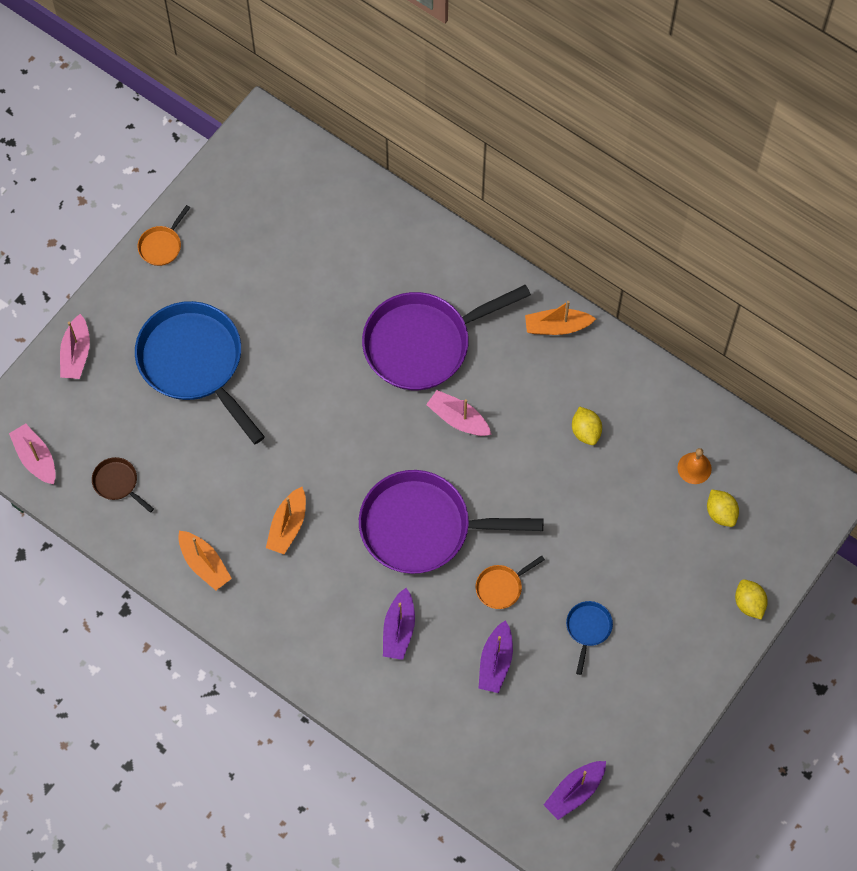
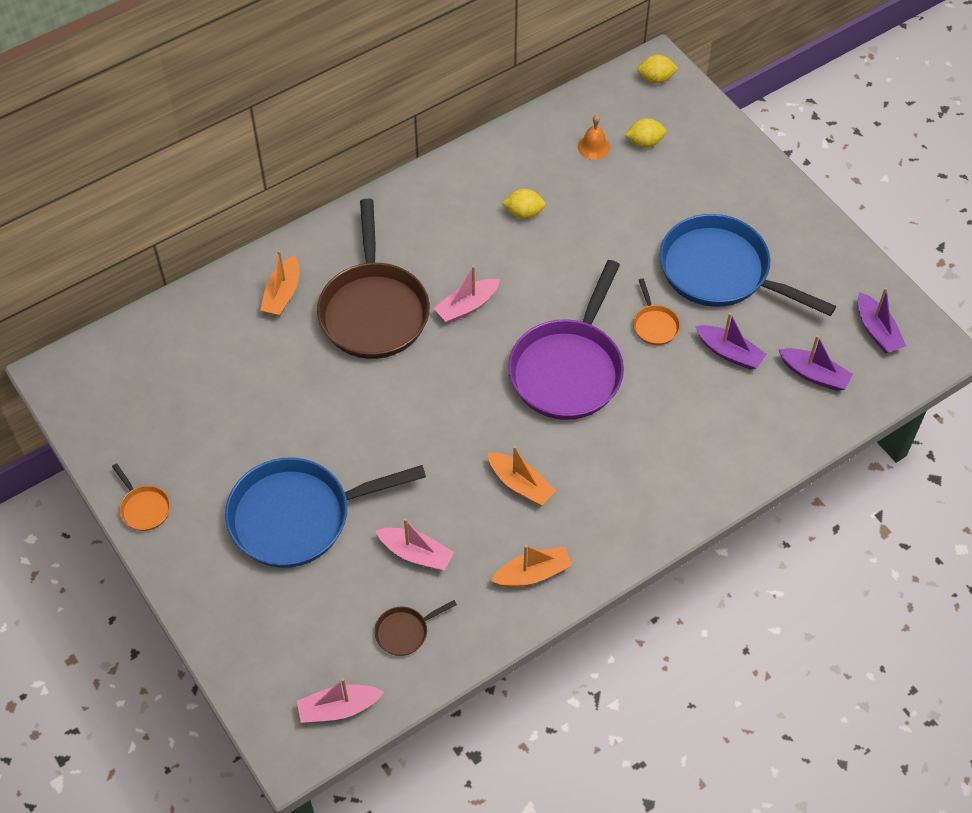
camera: 70 degrees left, 10 degrees down
(76, 354) = (231, 630): pink boat -> pink boat (416, 554)
(399, 629) = (668, 421): purple boat -> purple boat (814, 374)
(423, 343) = (373, 310): purple pan -> brown pan
(557, 327) = (407, 201): orange boat -> orange boat (282, 294)
(588, 629) = (720, 272): blue pan -> blue pan, size x2.40
(749, 603) = (737, 150): yellow lemon -> yellow lemon (656, 79)

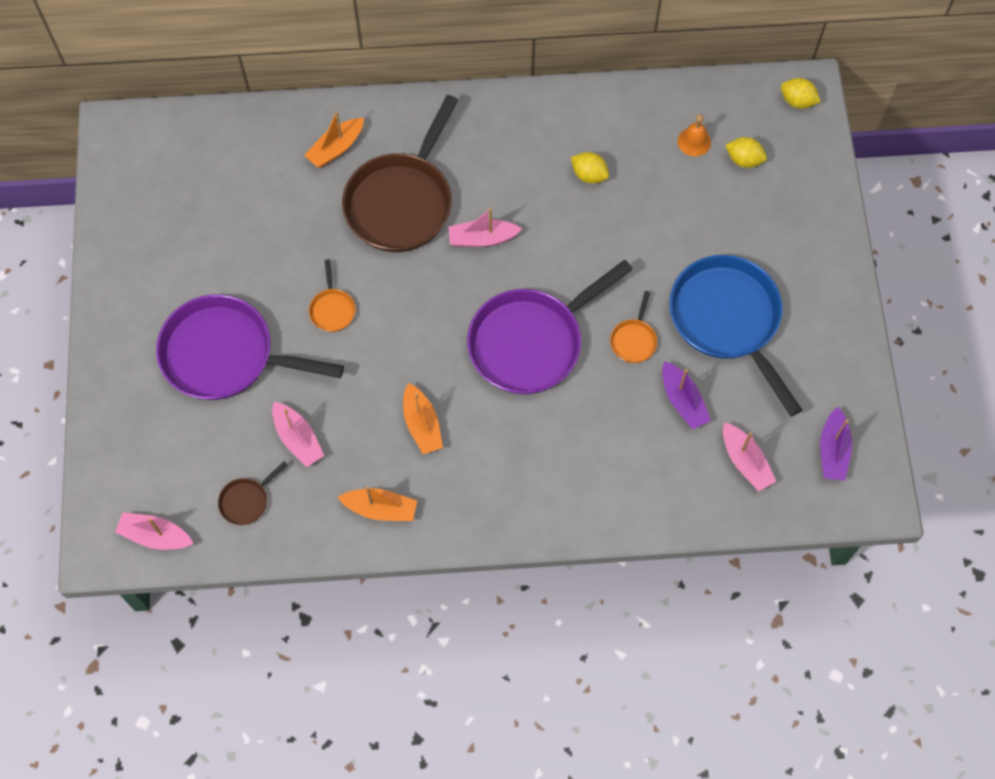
camera: 30 degrees right, 10 degrees up
(144, 508) = (112, 282): orange pan -> orange pan (332, 309)
(298, 517) = (225, 355): blue pan -> purple pan
(405, 632) = (246, 501): brown pan -> brown pan turned 45 degrees counterclockwise
(814, 374) = (745, 461): purple boat -> pink boat

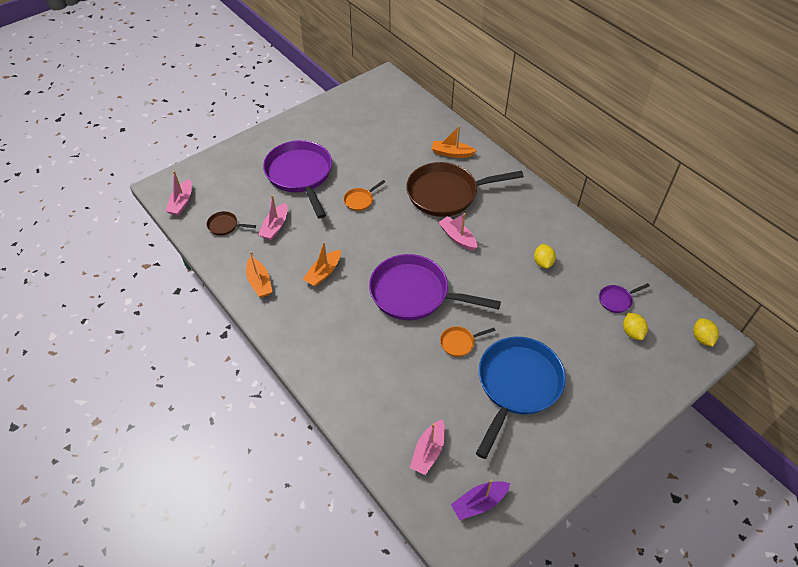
camera: 55 degrees right, 15 degrees down
(155, 536) = (181, 202): pink boat -> pink boat turned 150 degrees counterclockwise
(683, 401) = (441, 391): purple boat -> none
(694, 141) = (616, 300): orange bell -> purple pan

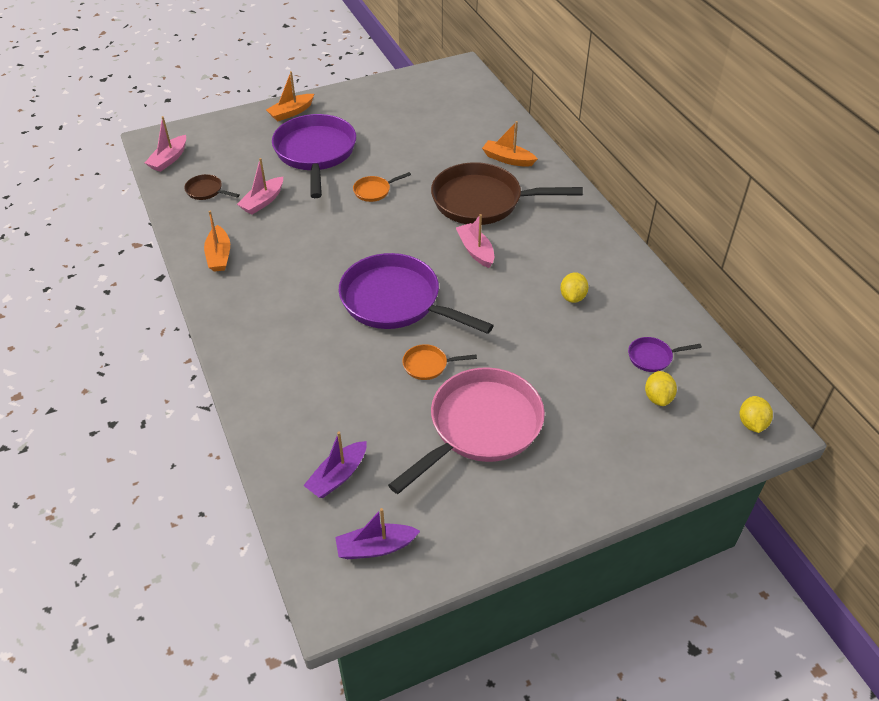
camera: 15 degrees right, 5 degrees down
(323, 273) = (297, 259): orange boat -> orange boat (291, 112)
(428, 451) = (338, 476): pink boat -> purple boat
(517, 385) = (480, 427): blue pan -> pink pan

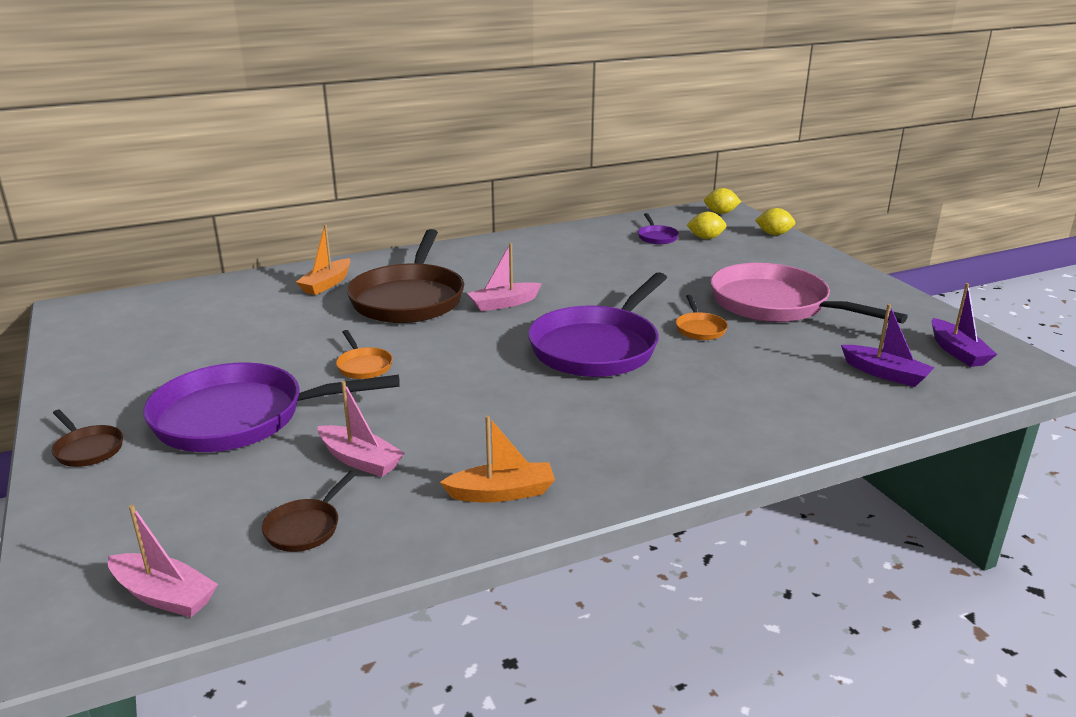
camera: 90 degrees left, 20 degrees down
(291, 112) = (88, 449): orange boat -> brown pan
(572, 297) = (580, 262): yellow lemon -> yellow lemon (774, 234)

